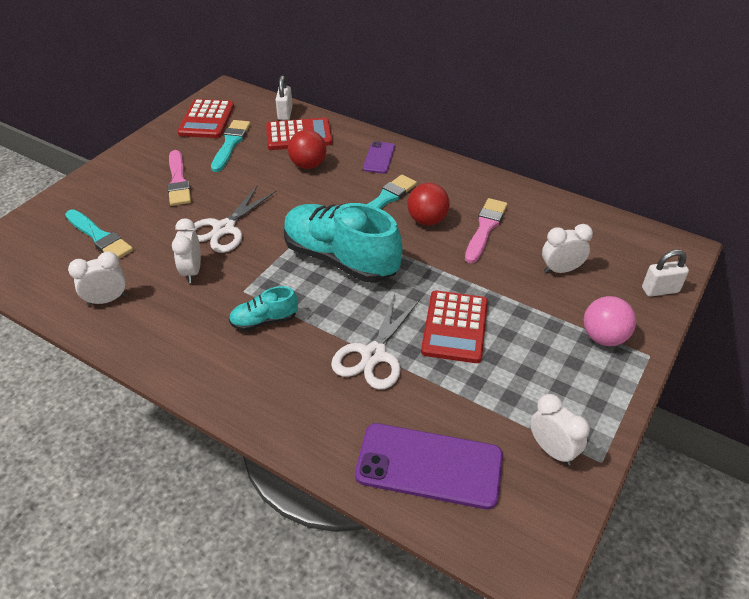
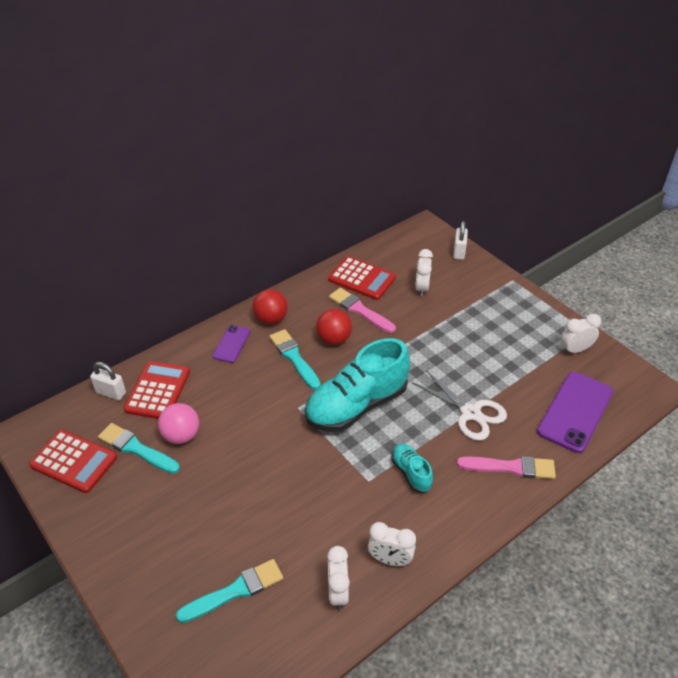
camera: 70 degrees left, 0 degrees up
(178, 181) = (176, 505): pink brush -> pink brush (511, 467)
(192, 271) = (326, 515): white clock -> white clock (390, 559)
(224, 228) = (275, 479): white scissors -> none
(264, 321) = (411, 473): turquoise shoe -> turquoise shoe turned 150 degrees clockwise
(308, 165) = (212, 395): red ball -> red ball (271, 319)
(379, 158) = (231, 344): purple phone -> purple phone turned 75 degrees clockwise
(455, 327) = (458, 360): red calculator -> red calculator (362, 279)
(603, 337) = (491, 293): pink ball -> pink ball (181, 435)

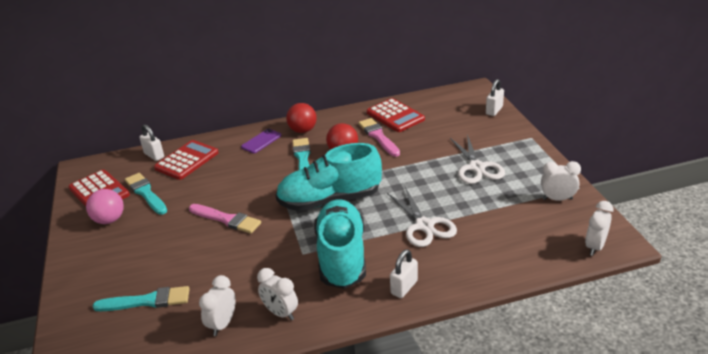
camera: 25 degrees right, 10 degrees down
(181, 435) = (183, 192): pink ball -> pink ball (109, 220)
(411, 473) = (341, 256): turquoise shoe -> turquoise shoe, size x2.13
(422, 288) = (442, 130): white clock -> white clock (595, 246)
(481, 329) = (477, 167): none -> white scissors
(492, 492) = (404, 287): none -> white padlock
(511, 467) = (434, 273): pink brush -> pink brush (227, 219)
(575, 411) = (525, 245): purple phone -> none

